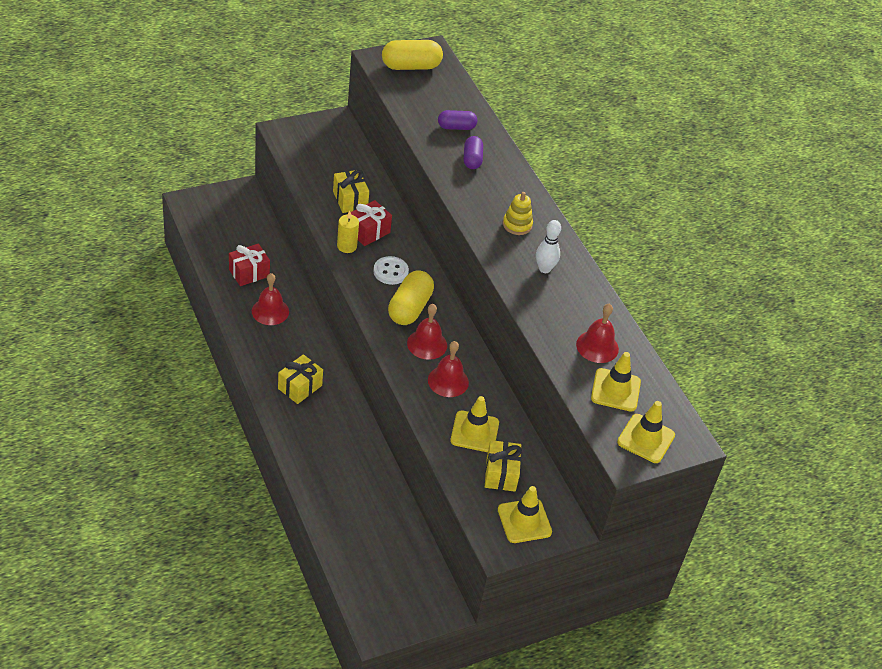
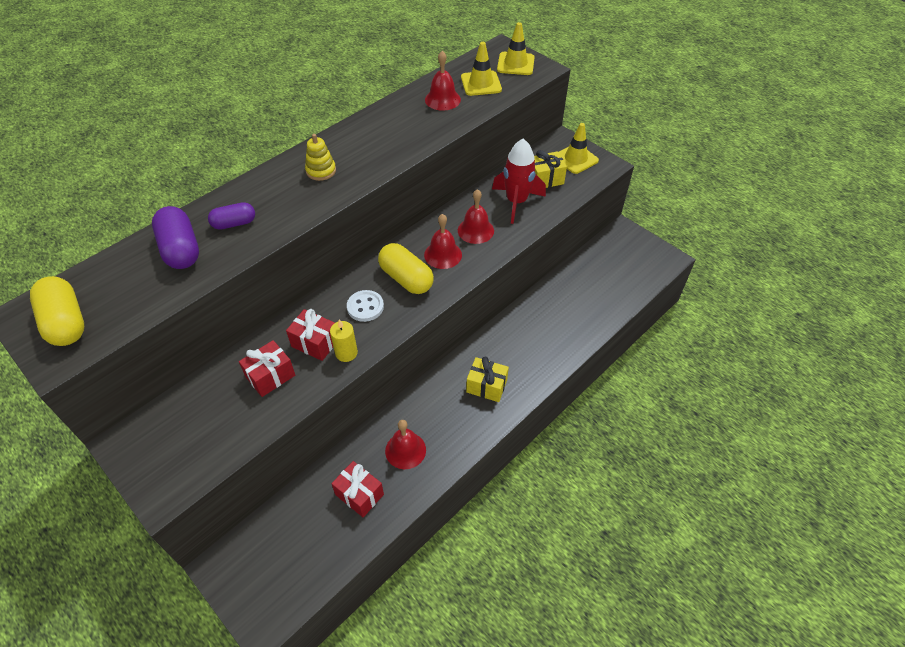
camera: 105 degrees left, 5 degrees up
(350, 200) = (270, 376): yellow gift -> red gift
(409, 308) = (406, 279): yellow capsule -> yellow capsule turned 45 degrees clockwise
(456, 127) = (181, 249): purple capsule -> purple capsule, size x1.61
(474, 432) = (516, 202): yellow traffic cone -> red rocket
(544, 269) = (371, 143): white bowling pin -> none

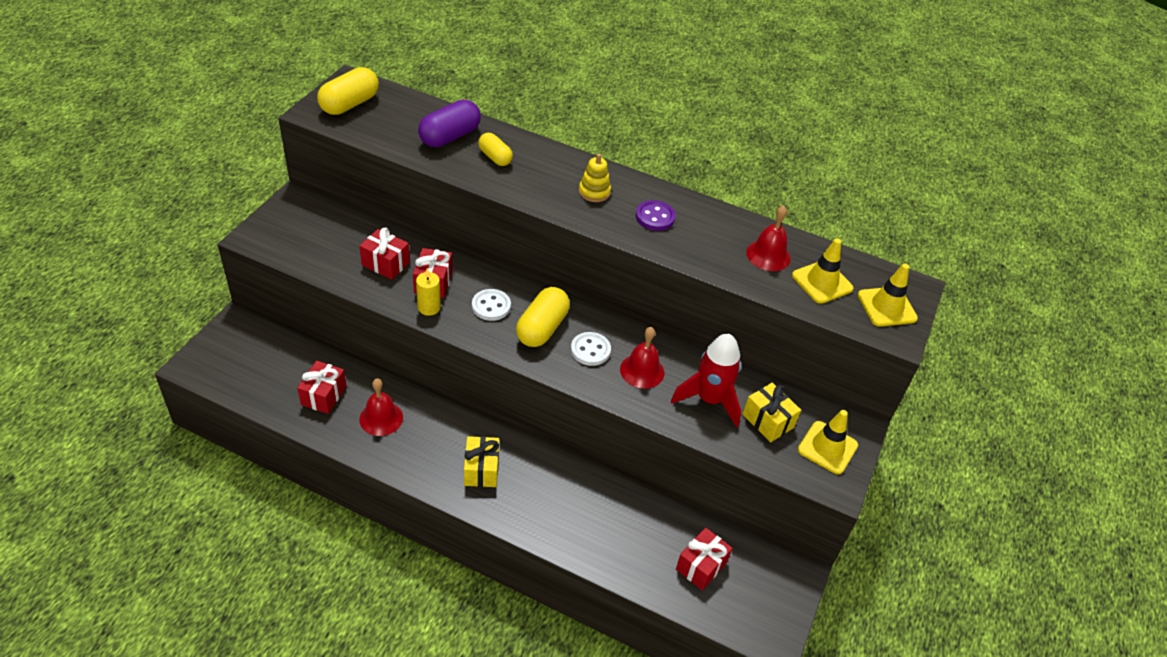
camera: 65 degrees right, 5 degrees down
(234, 223) = (495, 157): purple capsule -> yellow capsule
(371, 144) = (655, 217): none -> purple button
(443, 255) = (590, 350): red bell -> white button
(607, 277) = (701, 566): none -> red gift

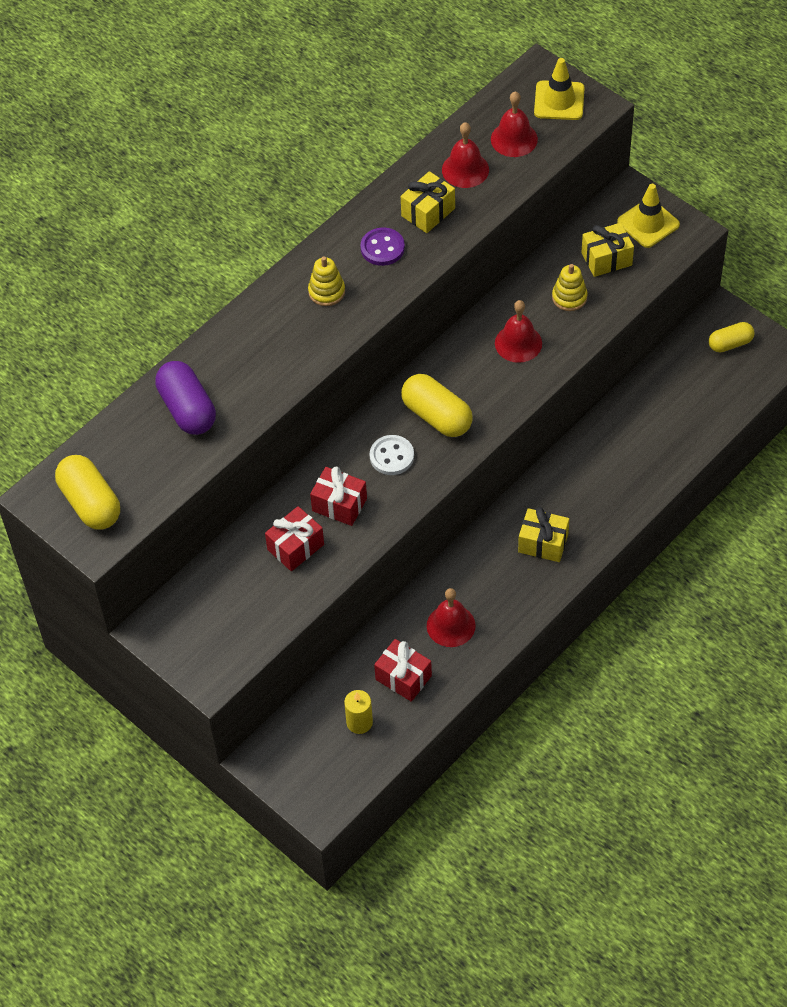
camera: 65 degrees left, 10 degrees up
(429, 307) = (378, 515): yellow candle -> yellow candle (359, 722)
(495, 157) = (239, 371): yellow capsule -> yellow capsule (730, 343)
(590, 350) = (479, 380): white button -> none
(701, 566) = (697, 385): red gift -> none
(708, 239) = (428, 212): none -> yellow gift
(709, 400) = (569, 297): red rocket -> yellow stacking toy
(822, 282) = (514, 139): yellow traffic cone -> red bell

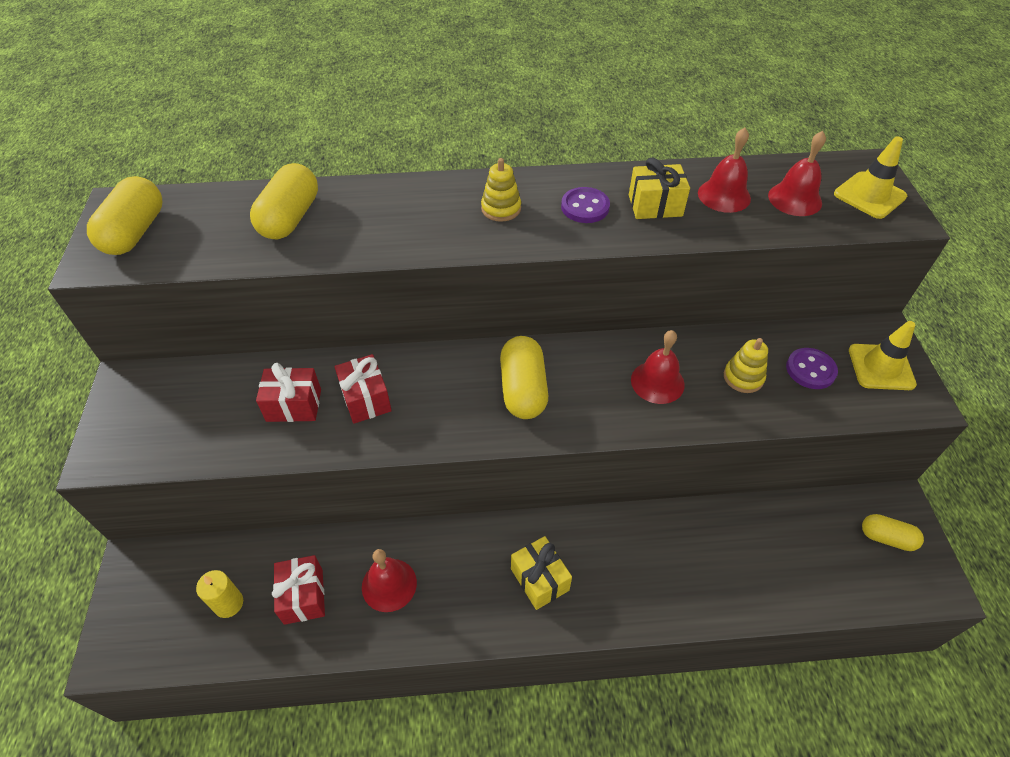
camera: 40 degrees right, 5 degrees down
(187, 409) = (290, 218): purple capsule -> yellow capsule
(391, 456) = (450, 393): white button -> none
(606, 259) = (810, 370): yellow gift -> purple button

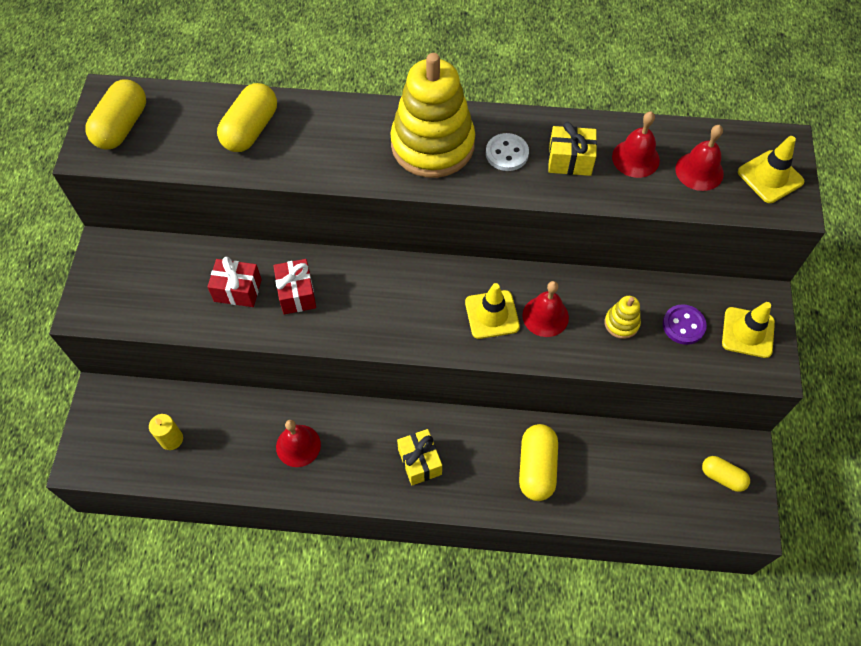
camera: 10 degrees right, 10 degrees up
(303, 596) = (230, 443): red gift -> none
(501, 209) = (432, 145): yellow stacking toy -> yellow stacking toy, size x2.36
(523, 389) = (429, 305): yellow capsule -> yellow capsule (536, 467)
(585, 207) = (507, 153): purple button -> white button
(597, 389) = (492, 314): none -> yellow traffic cone

